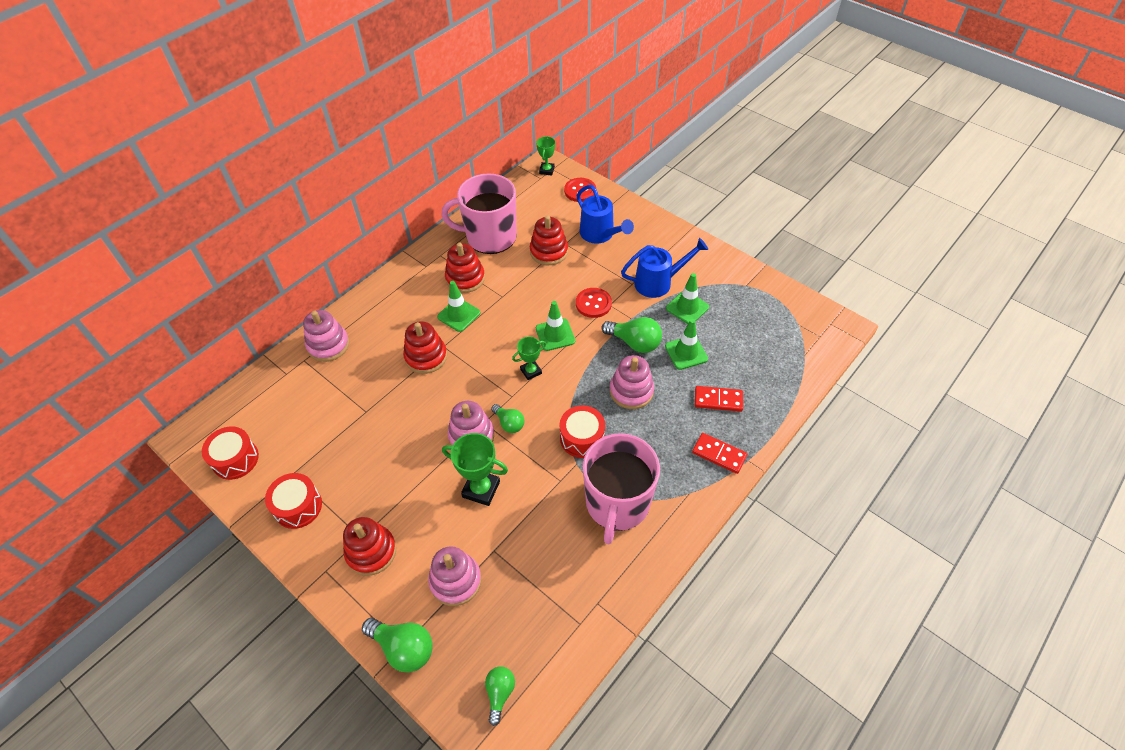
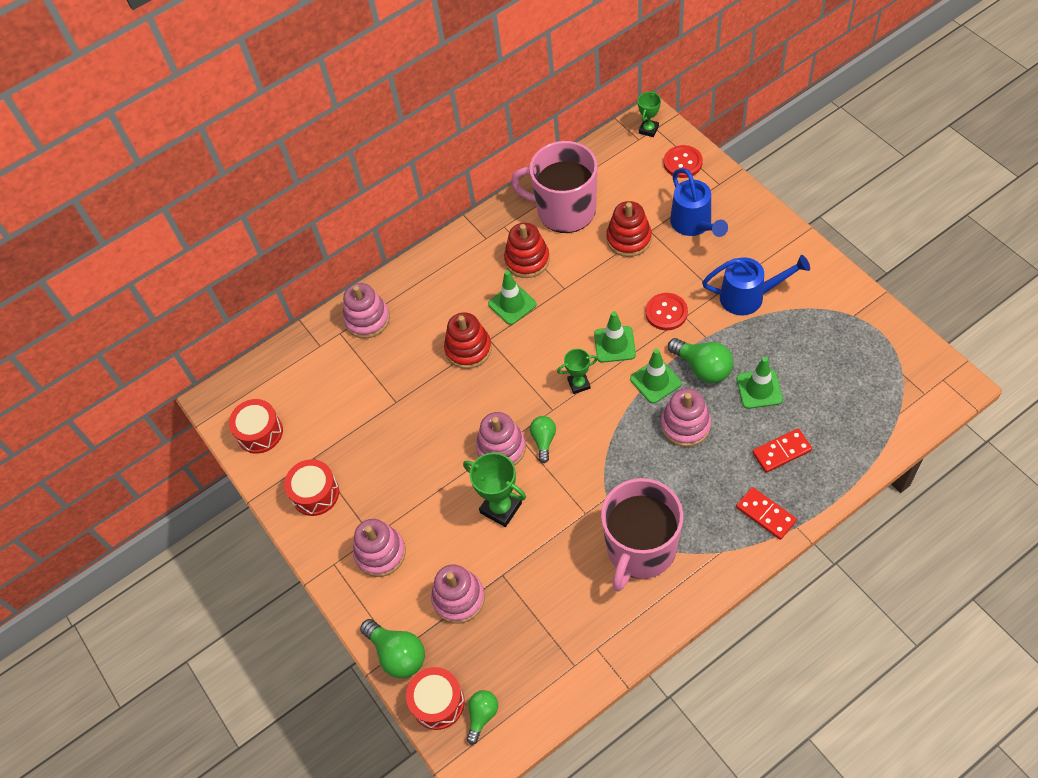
camera: 20 degrees right, 5 degrees up
(371, 551) = (380, 553): red stacking toy -> pink stacking toy
(509, 423) = (543, 440): green light bulb -> green light bulb turned 150 degrees counterclockwise
(582, 438) = (618, 470): red drum -> red drum (437, 702)
(687, 308) = (775, 333): green traffic cone -> green traffic cone (655, 381)
(718, 400) = (781, 451): red domino -> red domino turned 45 degrees counterclockwise

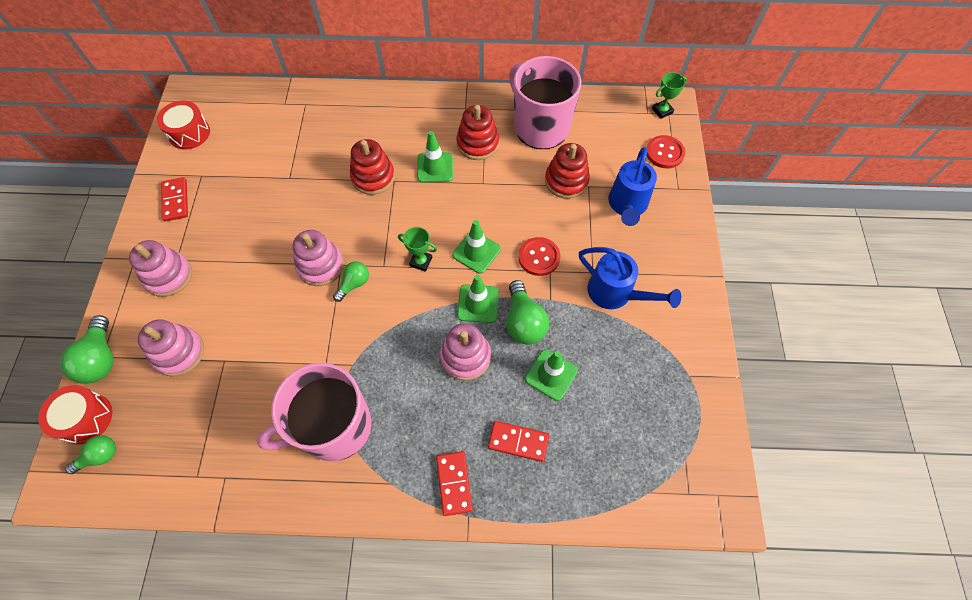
camera: 30 degrees right, 5 degrees up
(315, 493) = (176, 200): red drum -> red domino
(367, 319) = (331, 108): pink stacking toy -> none
(501, 508) = (274, 310): green trophy -> none

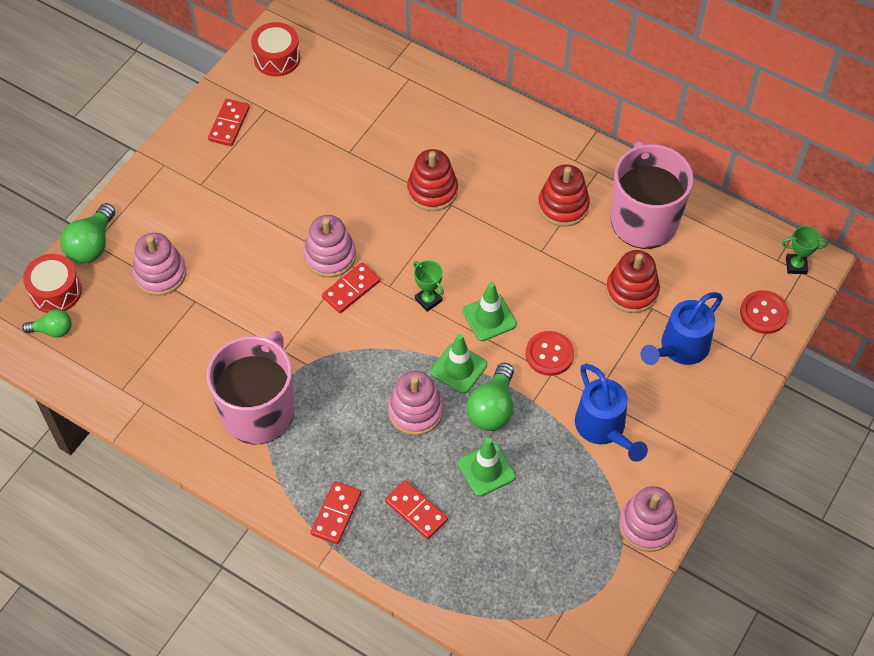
camera: 30 degrees right, 5 degrees down
(168, 276) = (186, 196): pink stacking toy -> pink stacking toy (647, 525)
(334, 427) = (259, 410): pink mug -> pink mug turned 105 degrees clockwise
(354, 284) = (351, 289): green light bulb -> red domino
(435, 167) = (502, 210): green traffic cone -> none

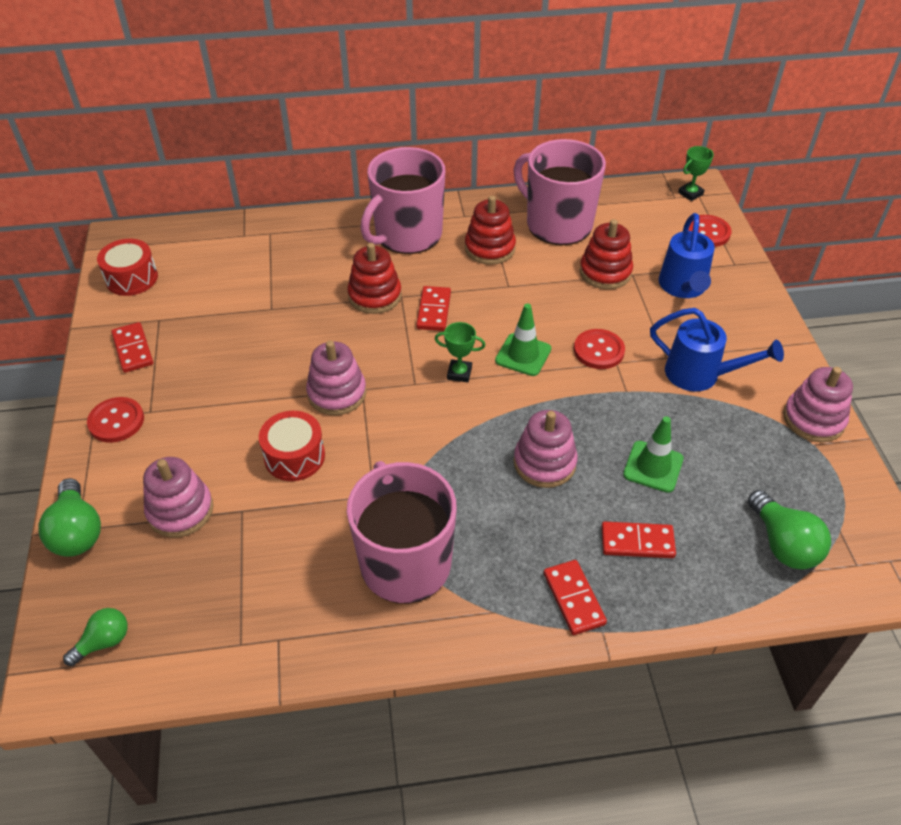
camera: 40 degrees left, 10 degrees down
(56, 291) = (73, 601): red drum -> red drum (294, 456)
(174, 177) = (116, 421): none -> red button
(351, 289) = (384, 407): red domino -> red domino (434, 310)
(458, 368) = (542, 406): green traffic cone -> none
(492, 408) = (602, 417): green light bulb -> green light bulb (783, 544)
(511, 149) = (407, 235): none -> pink mug

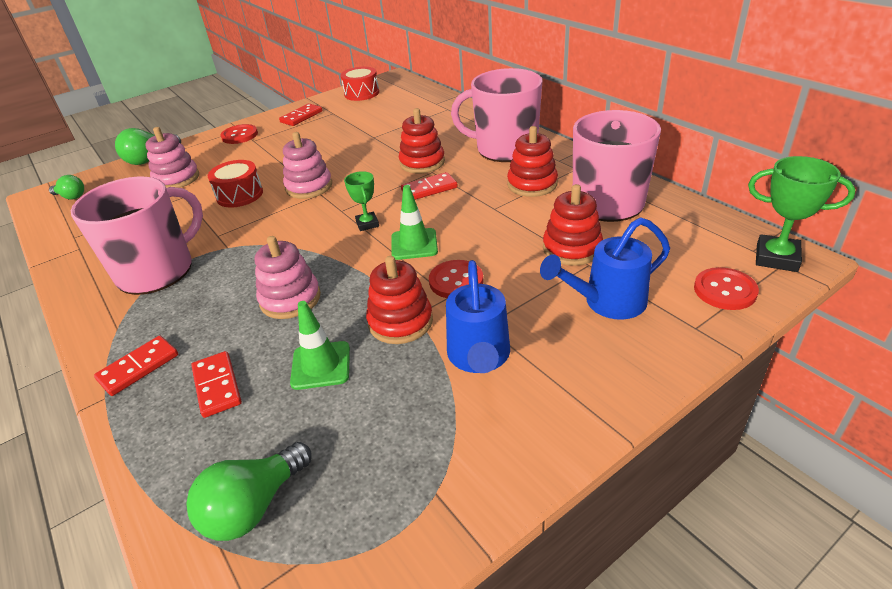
camera: 65 degrees right, 10 degrees down
(629, 402) = (400, 322): none -> red stacking toy
(690, 193) = (776, 258): green trophy -> green trophy, size x1.62
(813, 419) = (481, 480): pink stacking toy -> none

